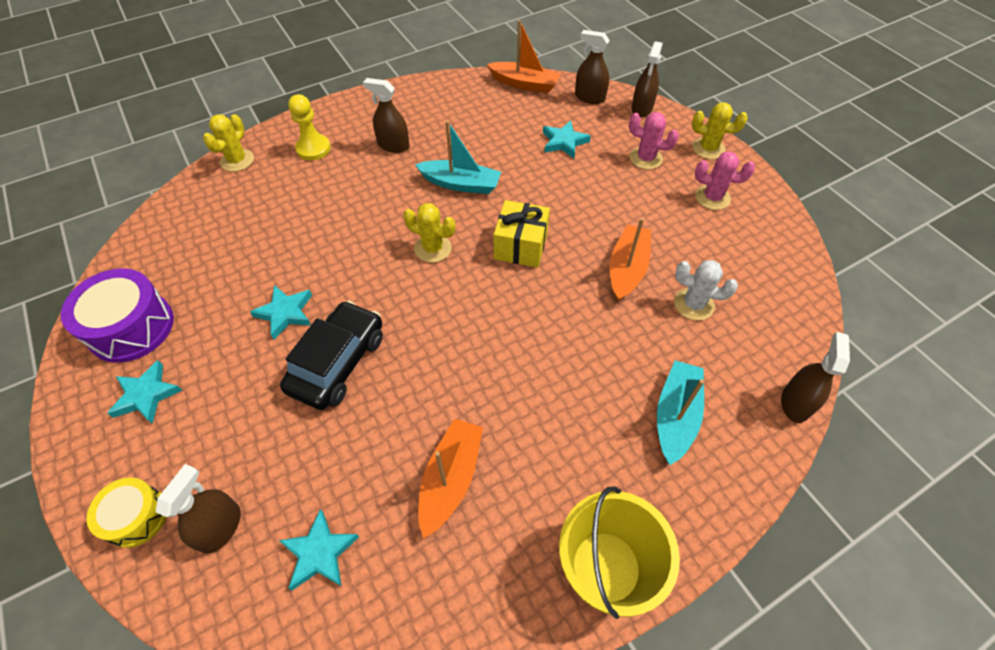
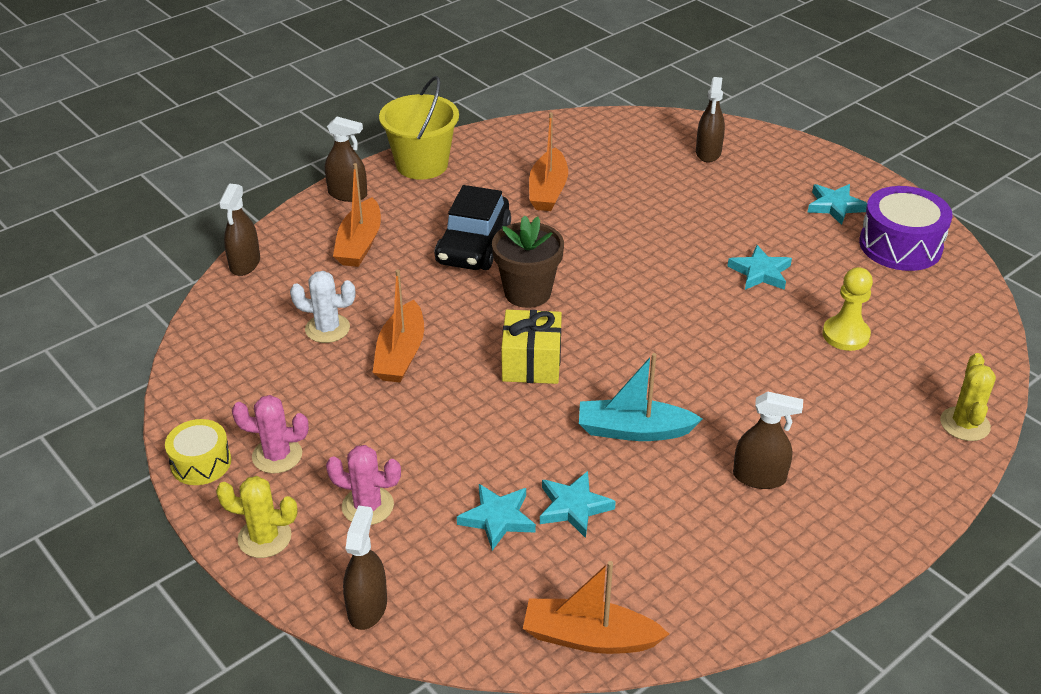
camera: 170 degrees right, 15 degrees down
(137, 517) = (773, 151): yellow drum -> yellow drum (201, 463)
(313, 149) = (873, 456): yellow pawn -> yellow pawn (845, 335)
(319, 553) = (629, 150): turquoise star -> turquoise star (574, 507)
(338, 363) = (682, 243): black car -> black car (473, 245)
(433, 248) = (636, 348): yellow cactus -> none
(509, 320) = (527, 292): none -> brown flower pot
(589, 97) = (463, 620): brown spray bottle -> brown spray bottle (347, 194)
(675, 416) = (359, 244): turquoise boat -> orange boat

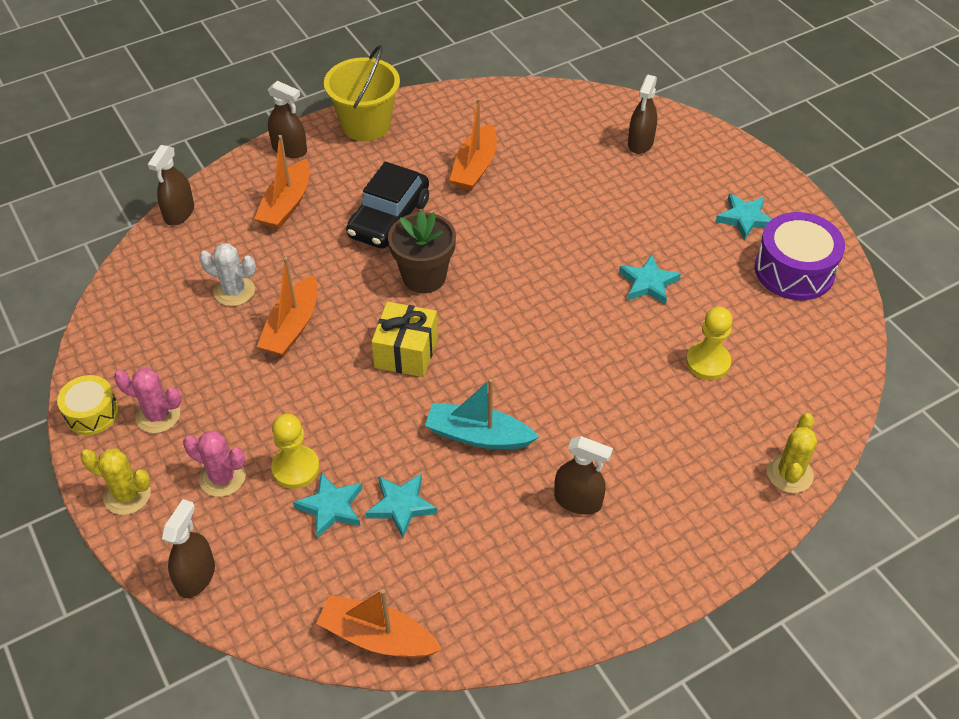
camera: 10 degrees right, 10 degrees up
(447, 486) = (296, 468): none -> yellow pawn

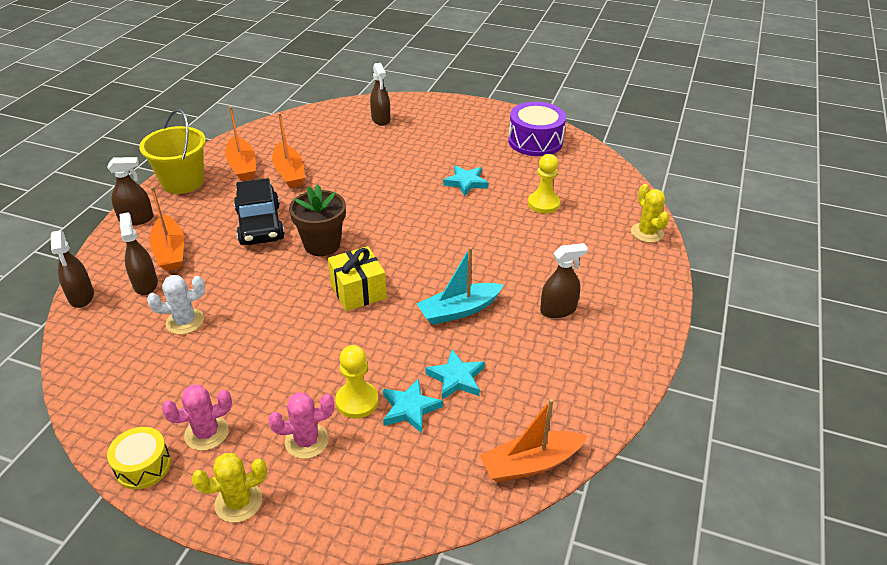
camera: 40 degrees left, 10 degrees down
(196, 577) = (358, 518): brown spray bottle -> brown spray bottle (145, 284)
(292, 327) = (257, 319): orange boat -> orange boat (242, 166)
(744, 218) = (481, 130): turquoise star -> none

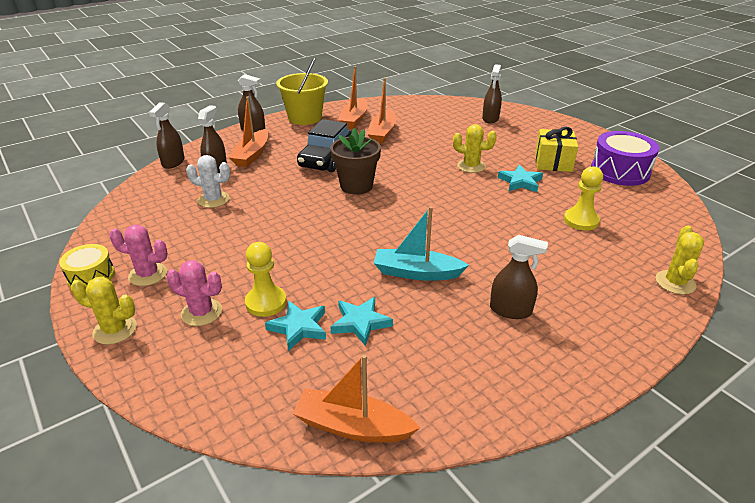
camera: 35 degrees right, 5 degrees down
(358, 291) = (349, 226): yellow gift -> yellow gift (553, 162)
(410, 181) = (471, 166): none -> yellow cactus

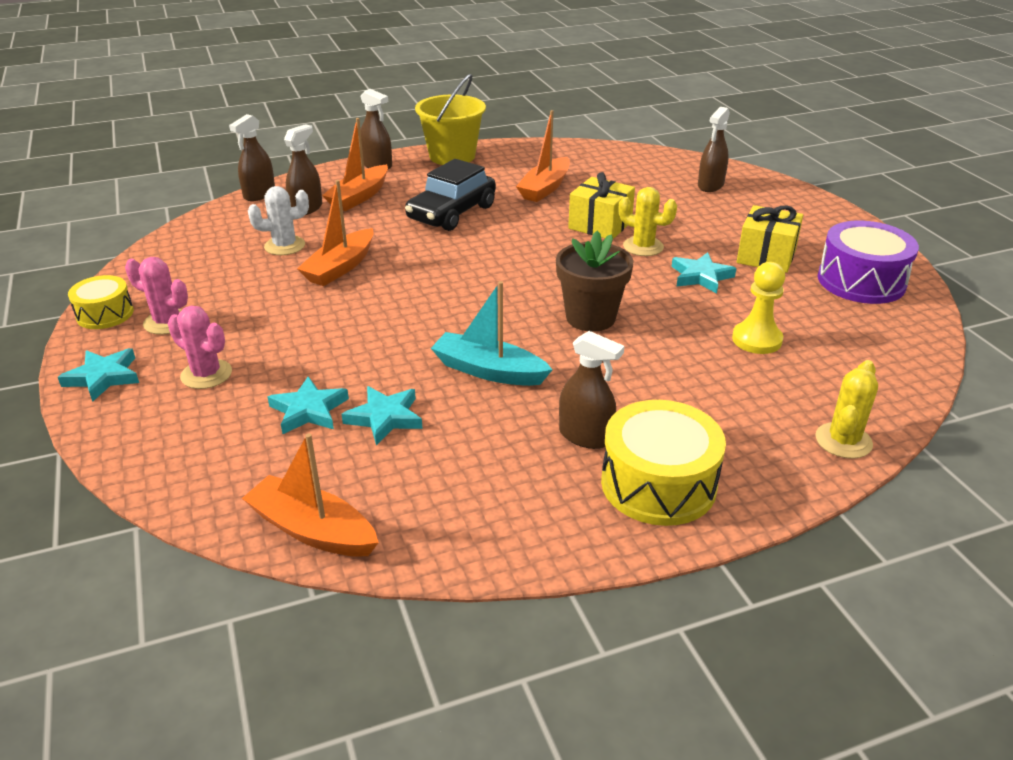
camera: 15 degrees right, 0 degrees up
(115, 330) = (103, 377): yellow cactus -> turquoise star
(213, 200) = (285, 246): white cactus -> white cactus turned 45 degrees counterclockwise
(266, 302) = (285, 375): yellow pawn -> none
(354, 119) = (516, 166): orange boat -> orange boat (340, 267)
(356, 186) = (471, 252): brown flower pot -> brown flower pot (590, 318)
(434, 154) = (600, 225): none -> yellow gift
(579, 337) = (658, 484): none -> yellow drum

